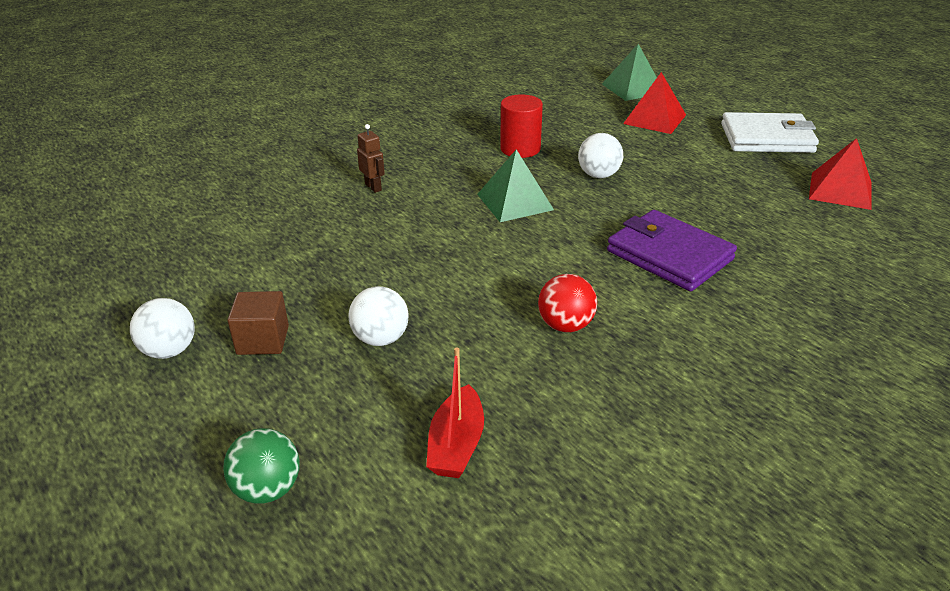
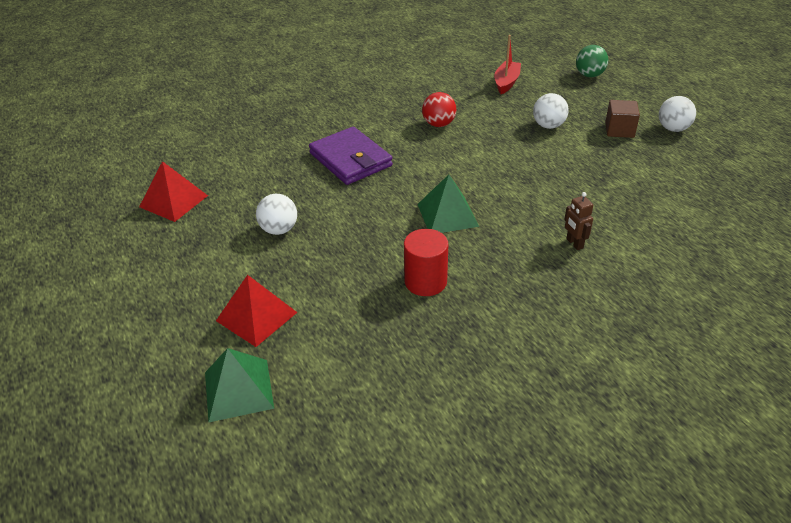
camera: 170 degrees left, 5 degrees up
(598, 175) = (363, 237): white ball -> white ball (279, 230)
(767, 138) = (167, 270): white wallet -> none

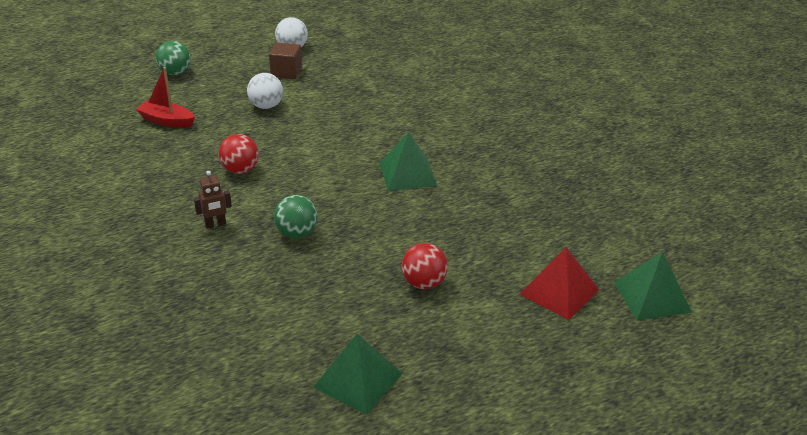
camera: 90 degrees left, 5 degrees down
(173, 201) = (358, 380): red pyramid -> green pyramid
(279, 230) = (424, 283): white ball -> red ball
(350, 159) = (296, 233): purple wallet -> green ball
(425, 282) = (504, 191): red cylinder -> none
(574, 243) = (453, 114): brown robot -> brown robot (215, 224)

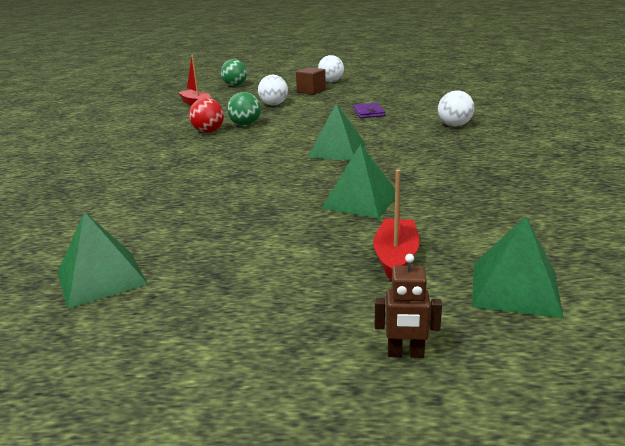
camera: 30 degrees right, 10 degrees down
(215, 224) = (148, 155): brown robot -> brown robot (405, 353)
(296, 233) = (198, 170): green ball -> green ball (245, 125)
(387, 104) = (368, 113): none -> purple wallet
(424, 283) = (260, 221): red ball -> none
(485, 237) = (360, 201): none -> green pyramid
(486, 112) = (454, 125): none -> white ball
(559, 292) = (396, 257): red pyramid -> red boat

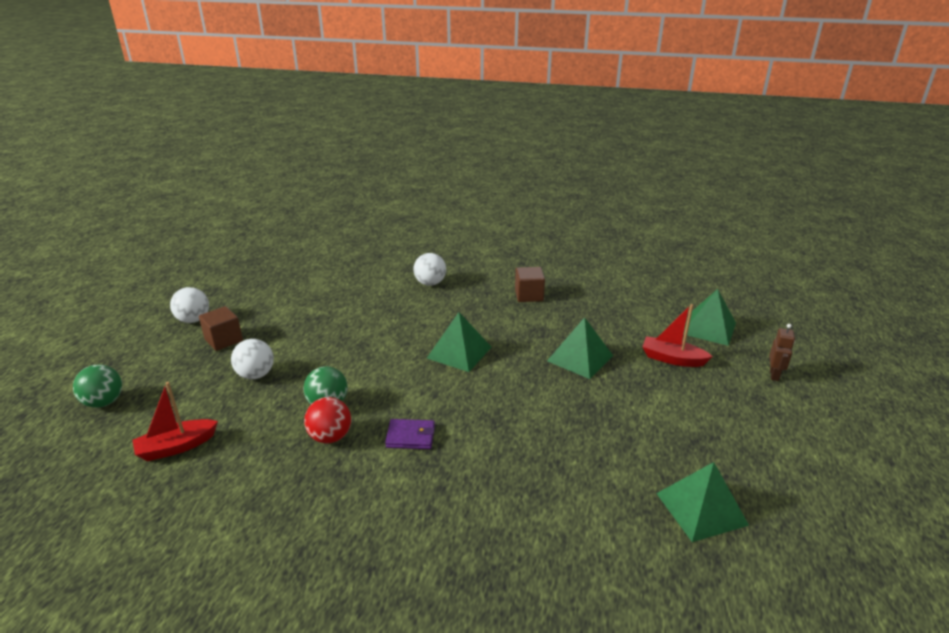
camera: 80 degrees left, 5 degrees up
(368, 113) = (354, 317): purple wallet -> purple wallet (410, 436)
(478, 165) = (529, 295): none -> brown cube

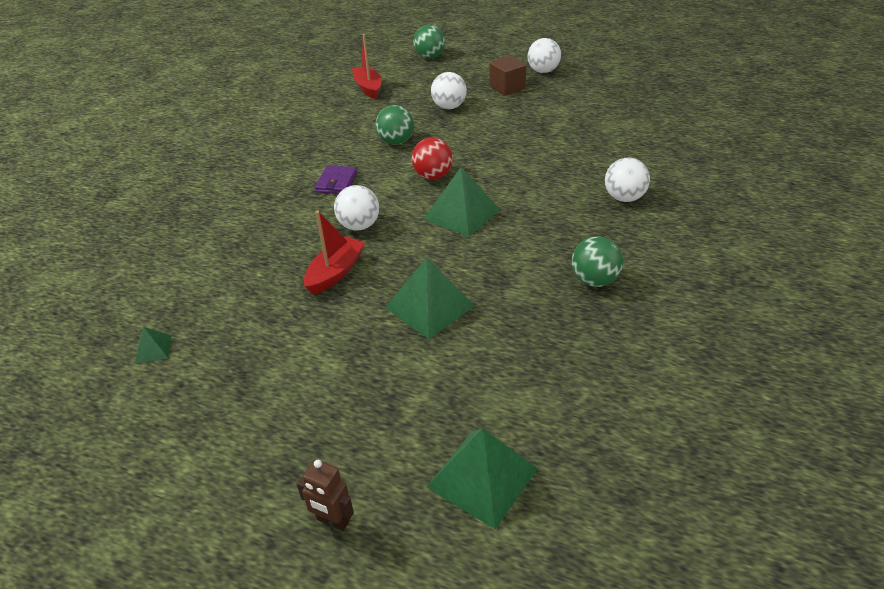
camera: 100 degrees right, 10 degrees up
(330, 437) = (352, 145): red ball -> red ball (433, 176)
(486, 408) = (359, 226): none -> white ball
(529, 295) = (594, 280): brown cube -> green ball
(672, 359) = (406, 400): red boat -> red boat (335, 272)
(701, 508) = (153, 349): green pyramid -> green pyramid, size x0.48

